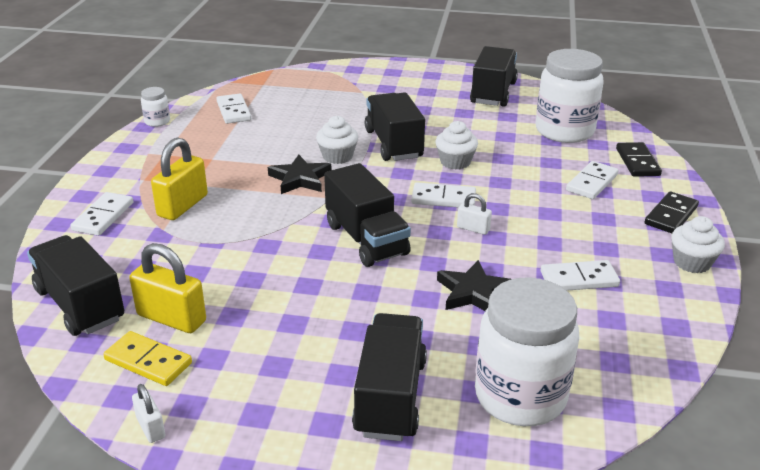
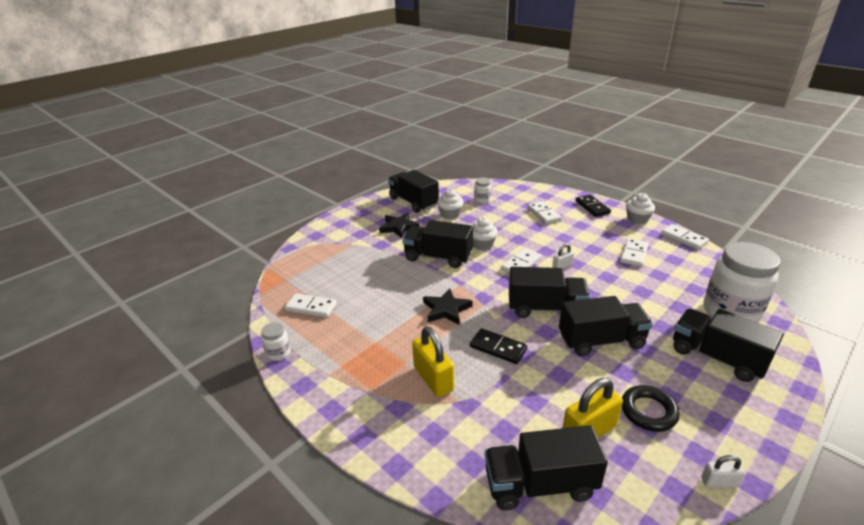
camera: 55 degrees left, 0 degrees up
(103, 216) = (410, 432): white domino -> white domino (684, 238)
(148, 361) = (638, 461): yellow domino -> none
(234, 354) = (648, 411): none -> black ring
(337, 156) = (431, 284): white cupcake -> white cupcake (450, 214)
(339, 293) = (601, 341): none -> black truck
(473, 292) = (628, 291): black star -> black star (399, 227)
(564, 131) = (482, 200): white jar -> white jar, size x0.44
(637, 162) = (534, 194): black domino -> black domino (498, 348)

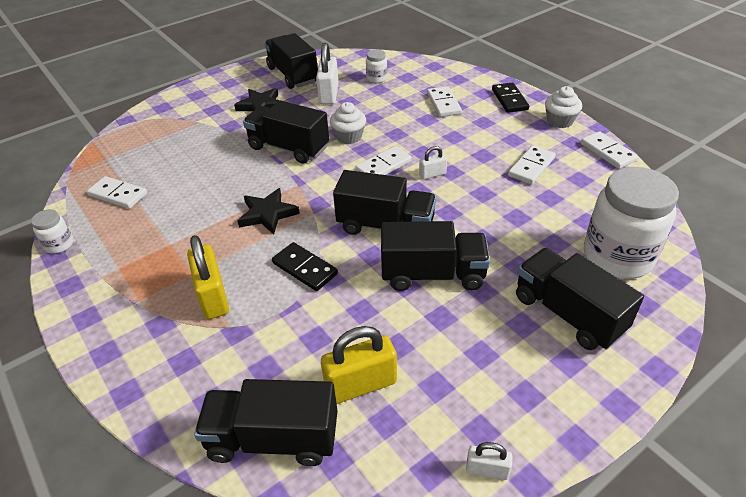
camera: 10 degrees right, 10 degrees up
(450, 214) = (329, 94): white cupcake -> white padlock
(648, 411) = (445, 370): black ring -> none

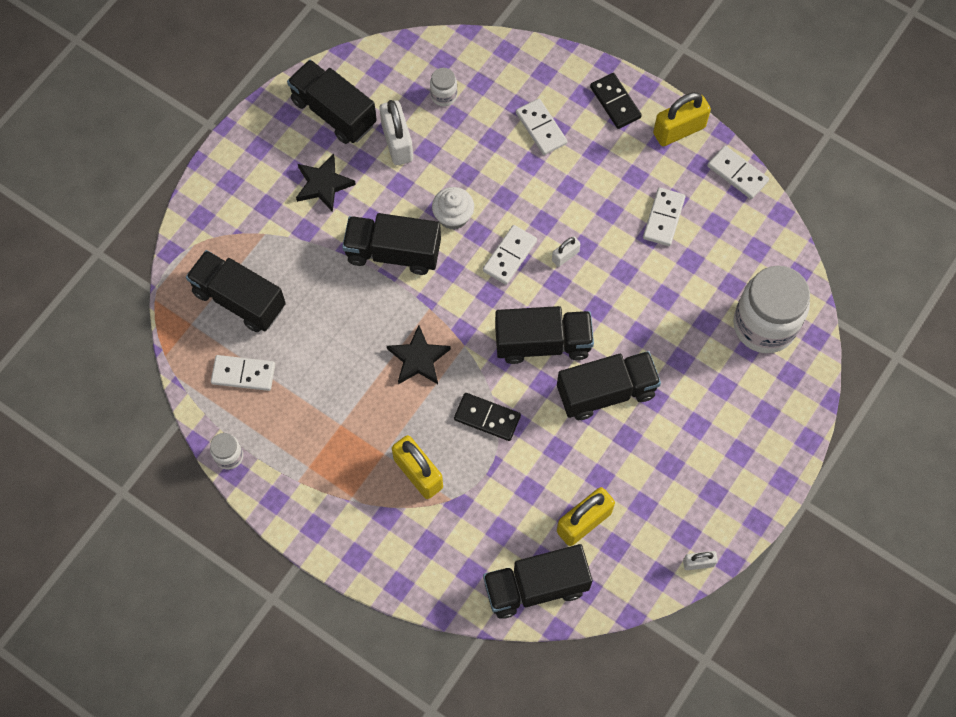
camera: 20 degrees left, 25 degrees up
(559, 121) = (679, 130): white cupcake -> yellow padlock
(568, 313) = (731, 403): black truck -> black truck (239, 299)

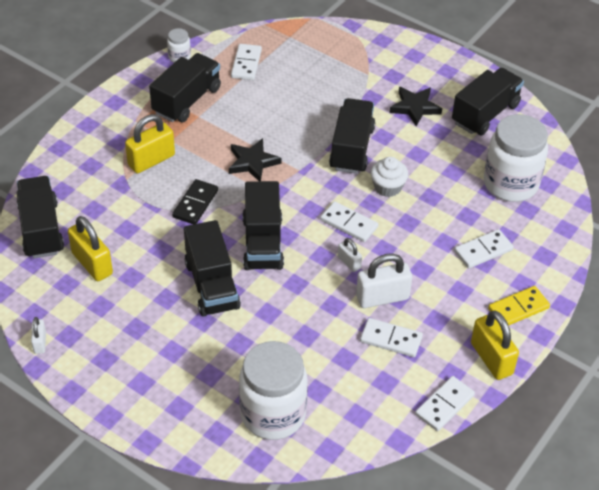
camera: 90 degrees right, 20 degrees down
(239, 299) = (310, 61): black truck -> black truck (187, 100)
(397, 142) = (459, 153): white padlock -> white padlock (382, 297)
(444, 96) = (510, 184): white jar -> white jar, size x2.29
(615, 102) = (518, 308): black domino -> yellow domino

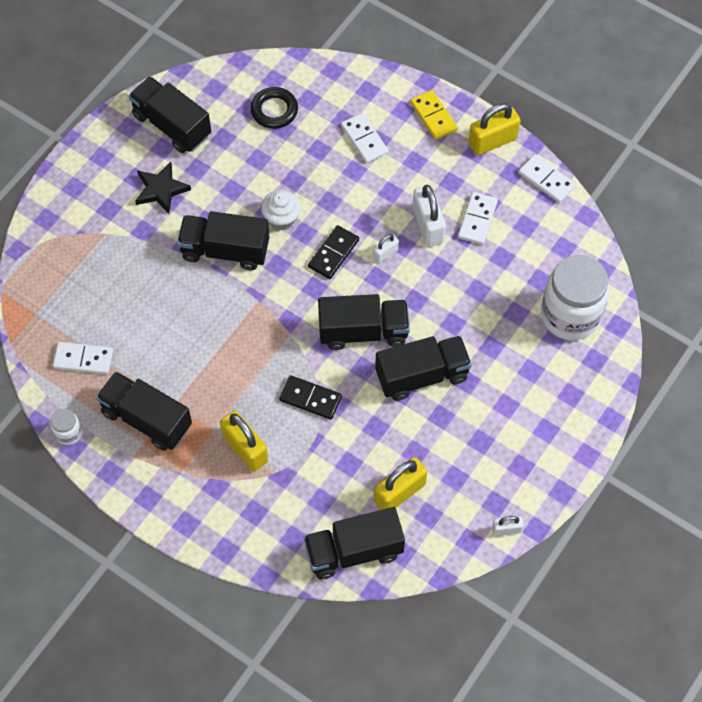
camera: 90 degrees left, 15 degrees up
(252, 162) = (247, 345): black star -> none
(349, 223) = (333, 253): white domino -> black domino
(510, 184) = (274, 110): white jar -> black ring

